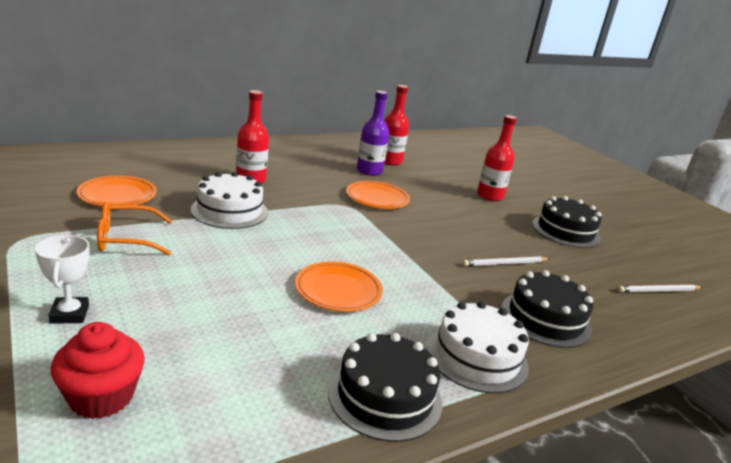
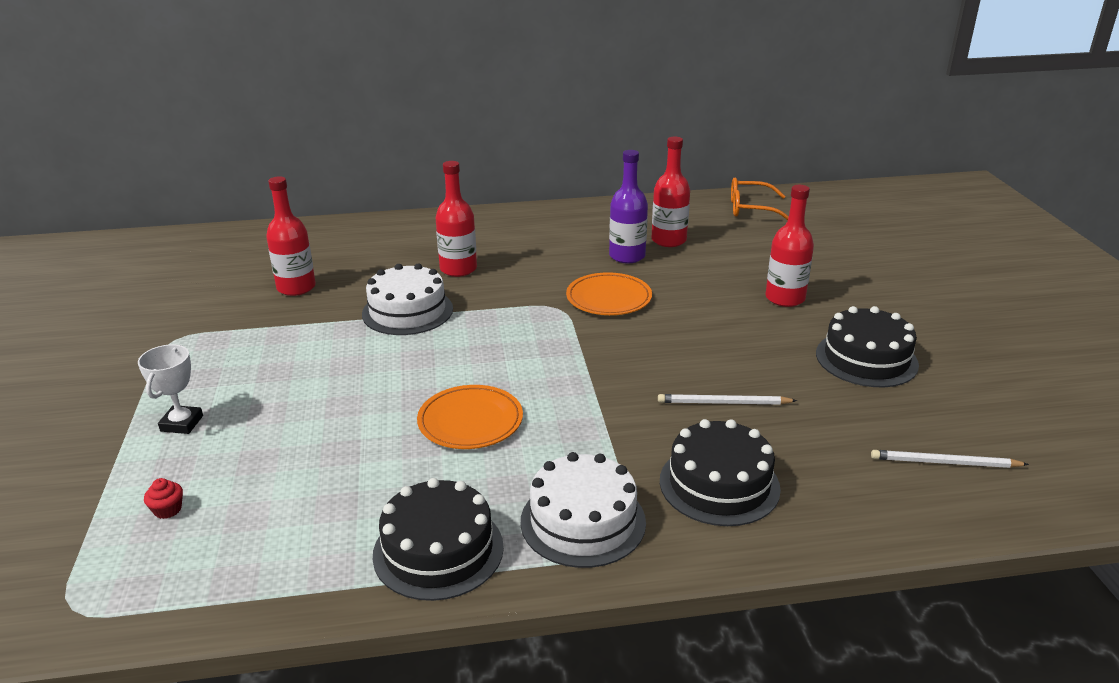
camera: 25 degrees right, 5 degrees up
(101, 397) = (168, 510): red cupcake -> red cupcake, size x0.45
(117, 195) = (296, 287): orange plate -> red bottle
(126, 239) = (277, 342): orange glasses -> orange glasses (751, 209)

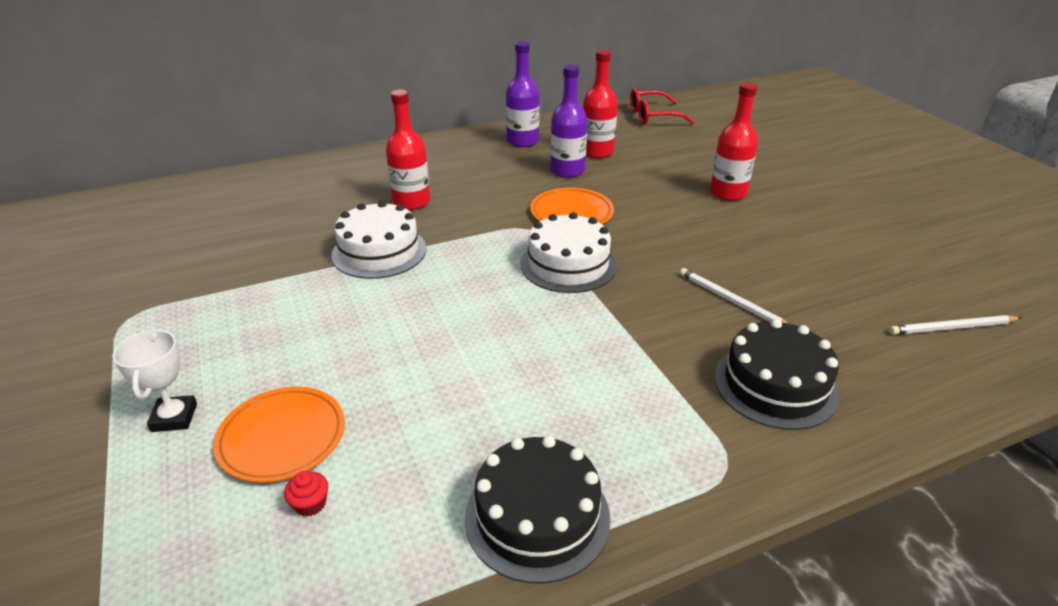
camera: 15 degrees left, 5 degrees up
(168, 510) = (197, 531): red cupcake -> red cupcake (310, 504)
(296, 287) = (248, 242): red bottle -> none
(470, 421) = (500, 360): orange plate -> orange plate (282, 437)
(583, 521) = (669, 451): white cake -> white cake (568, 264)
(597, 221) = (522, 141): none -> purple bottle
(723, 403) = (732, 301): white pencil -> white pencil turned 60 degrees clockwise
(751, 209) = (653, 116): orange glasses -> red glasses
(866, 359) = (829, 240): black cake -> none

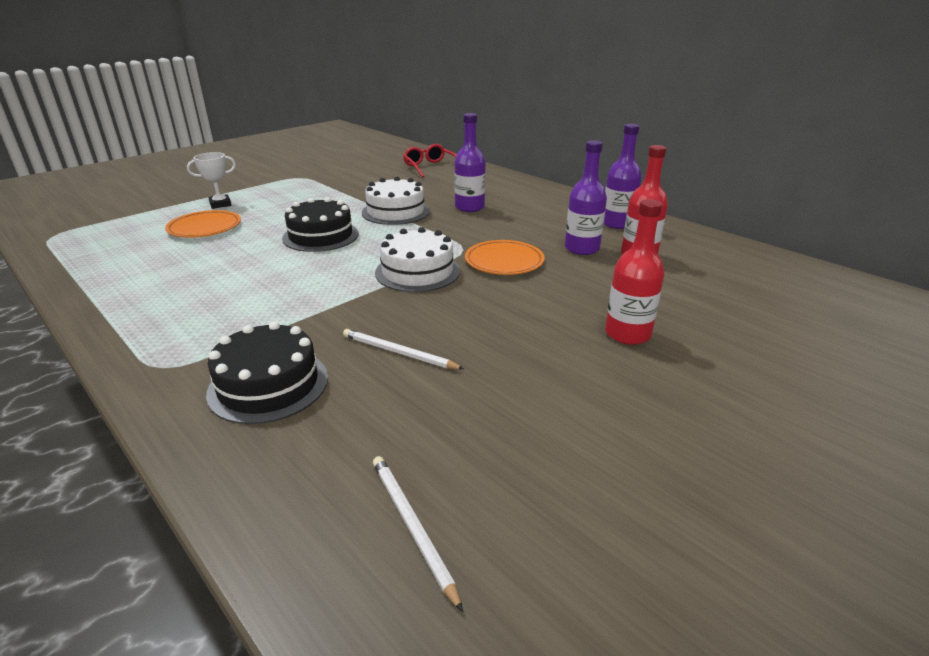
camera: 70 degrees right, 5 degrees down
(310, 504) = (153, 244): red cupcake -> none
(411, 202) = (469, 207): red bottle -> purple bottle
(537, 517) = (129, 302): black cake -> black cake (321, 236)
(653, 116) = (773, 271): red glasses -> red glasses (430, 167)
(732, 301) = (398, 352): white pencil -> white pencil turned 90 degrees counterclockwise

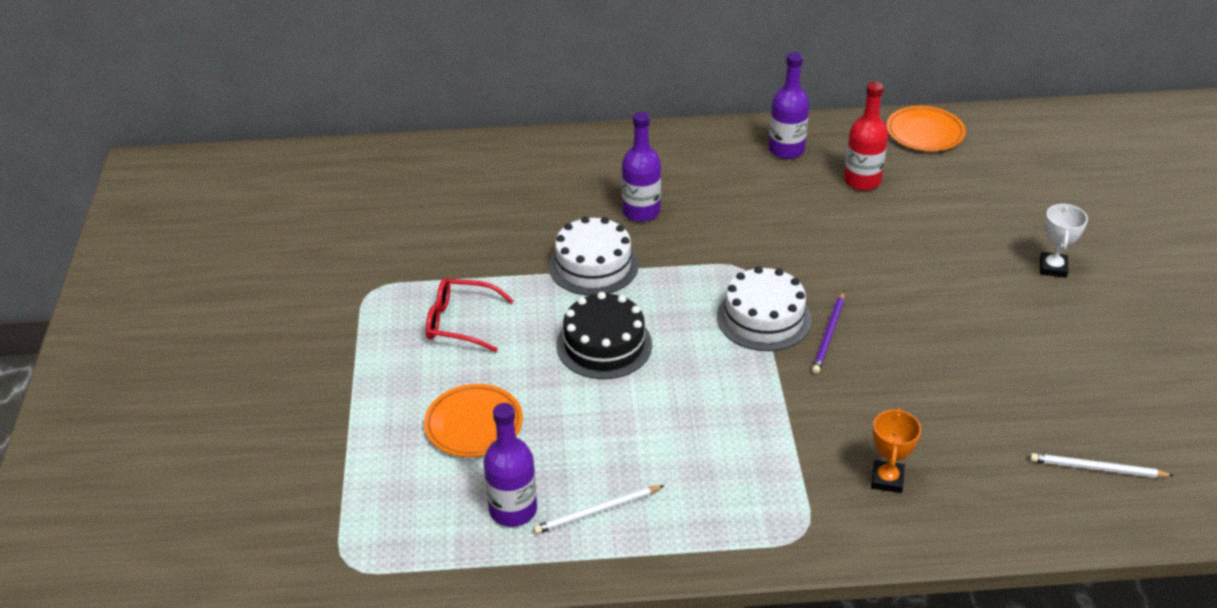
camera: 50 degrees left, 10 degrees up
(220, 204) = (399, 389): white trophy -> white trophy (1053, 268)
(268, 385) = (887, 479): black cake -> orange trophy
(398, 352) = (899, 392): white pencil -> white pencil (597, 511)
(430, 167) = (472, 174): red glasses -> red glasses (460, 322)
(433, 300) = (829, 334): none -> purple pencil
(504, 261) = (795, 258): orange plate -> orange plate (925, 132)
(582, 248) = (816, 201): purple bottle -> purple bottle (513, 510)
(627, 334) = (976, 266): red bottle -> none

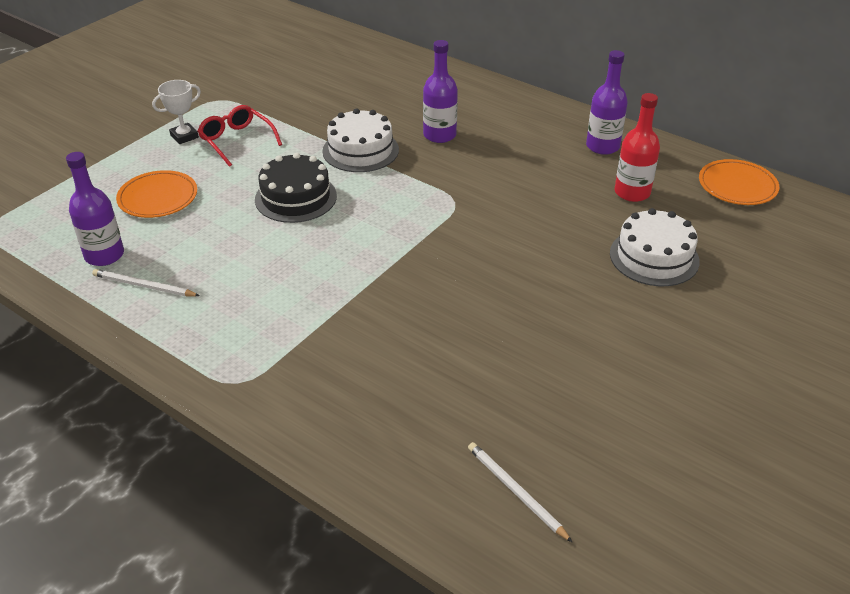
camera: 40 degrees right, 0 degrees up
(763, 318) = (420, 239): white cake -> white cake (654, 257)
(829, 334) = (450, 274): purple pencil -> none
(887, 479) = (344, 388): orange trophy -> none
(1053, 268) = (706, 331): white trophy -> white trophy (184, 136)

